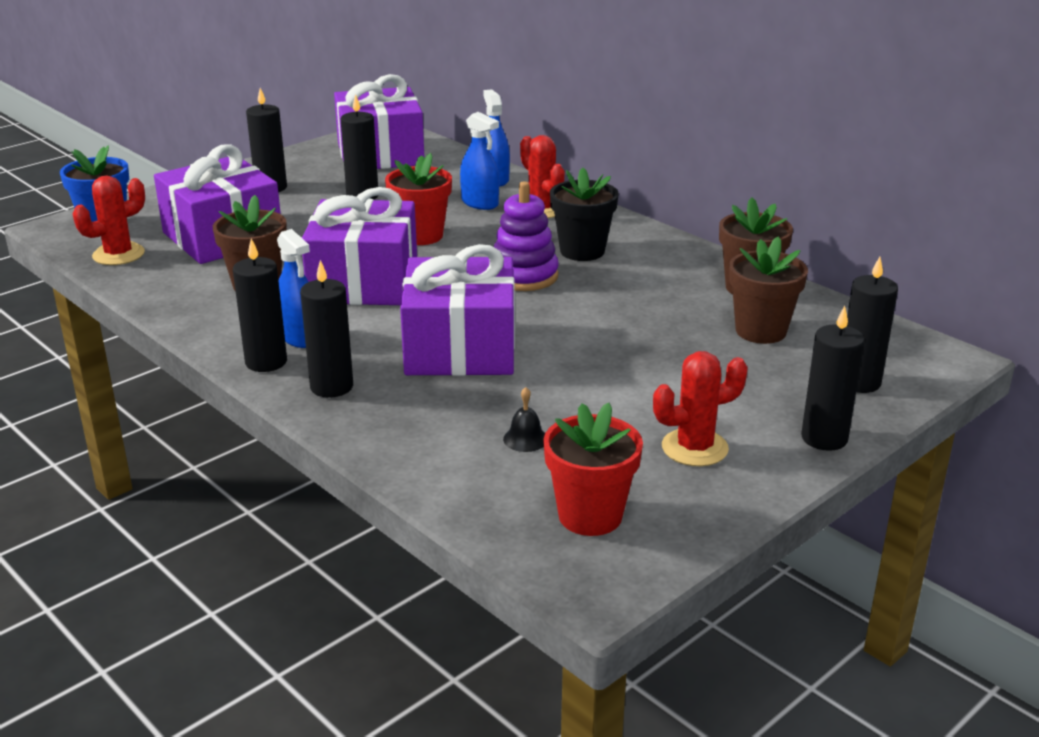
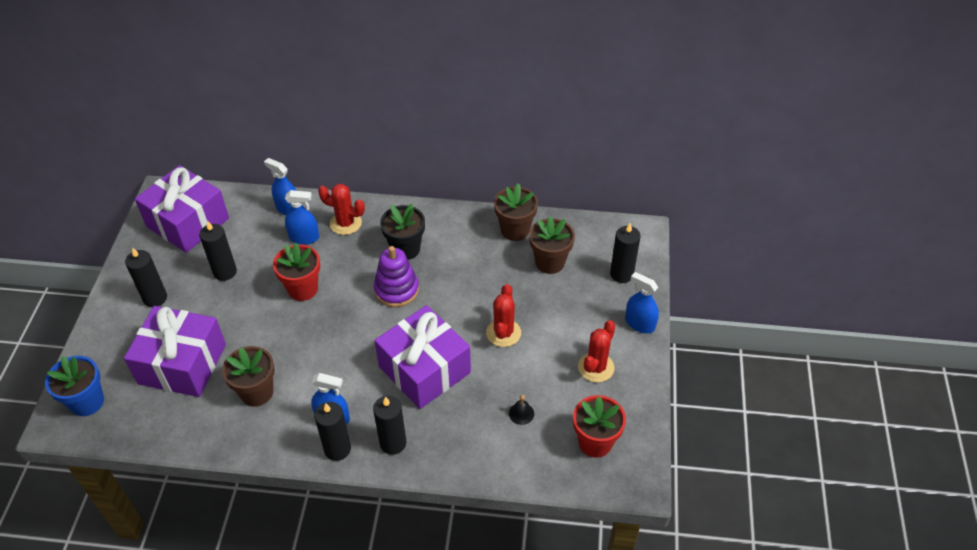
camera: 40 degrees left, 20 degrees up
(118, 254) = (134, 422): red cactus -> red cactus (503, 333)
(363, 282) = (315, 350): purple gift -> none
(824, 438) = (639, 323): black candle -> blue spray bottle

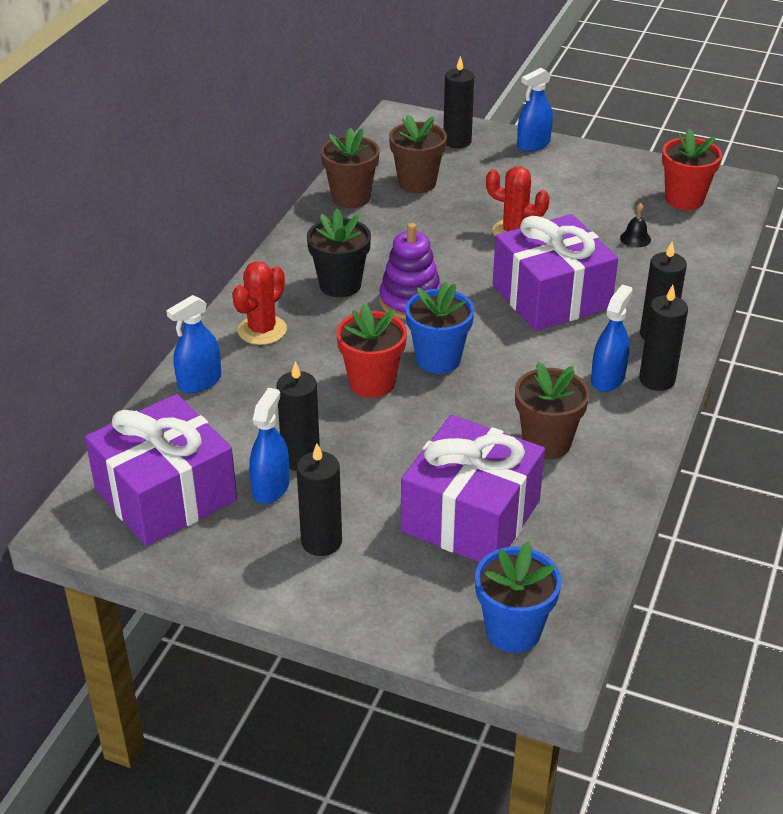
camera: 75 degrees left, 10 degrees down
(304, 237) = (270, 372): blue spray bottle -> blue spray bottle (271, 487)
(334, 318) = (438, 359): none -> blue flower pot
(596, 367) = (585, 181): red cactus -> none

